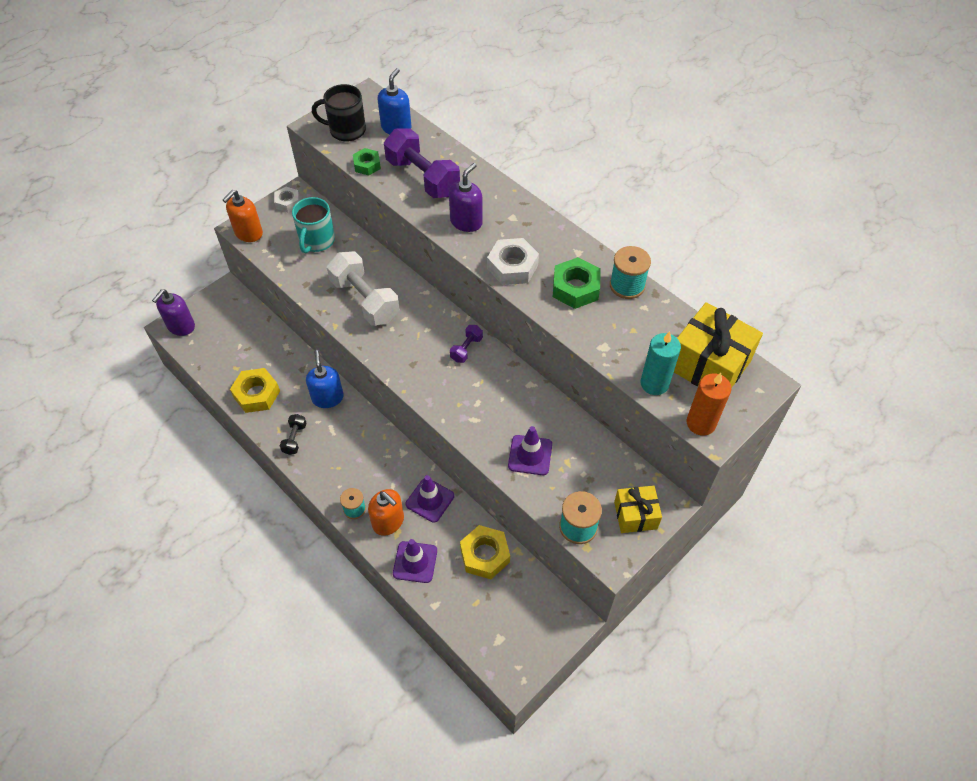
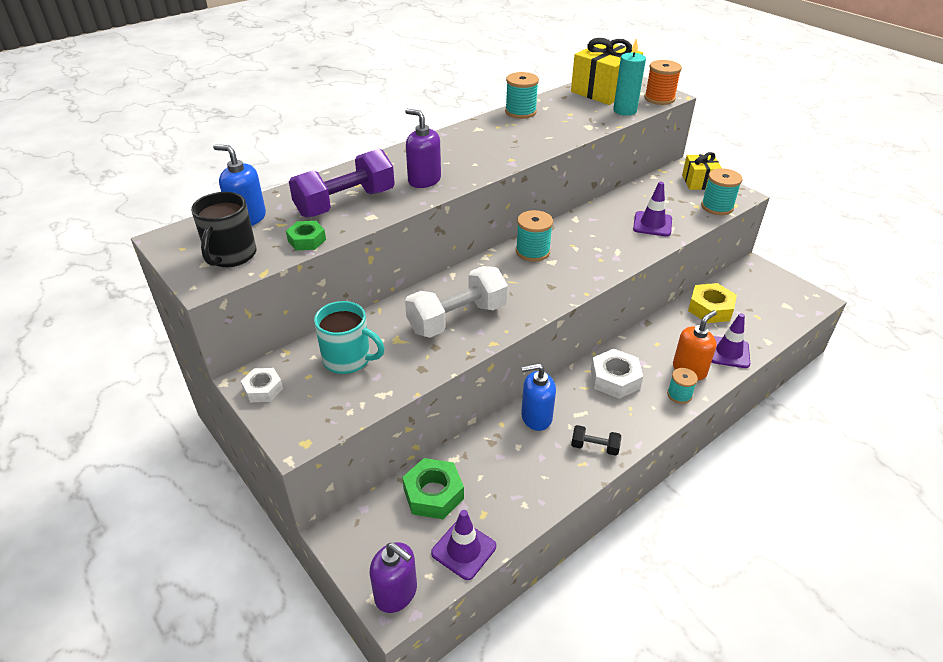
camera: 85 degrees left, 15 degrees down
(248, 233) = (310, 430): orange soap dispenser -> none
(257, 394) = (528, 488): yellow nut -> none
(430, 500) = (660, 340): purple traffic cone -> purple traffic cone (463, 550)
(466, 349) = (532, 251): purple dumbbell -> turquoise spool
(512, 267) = (492, 159): white nut -> white nut (615, 379)
(575, 288) = (522, 133): green nut -> green nut (433, 494)
(701, 423) = (659, 98): orange candle -> orange spool

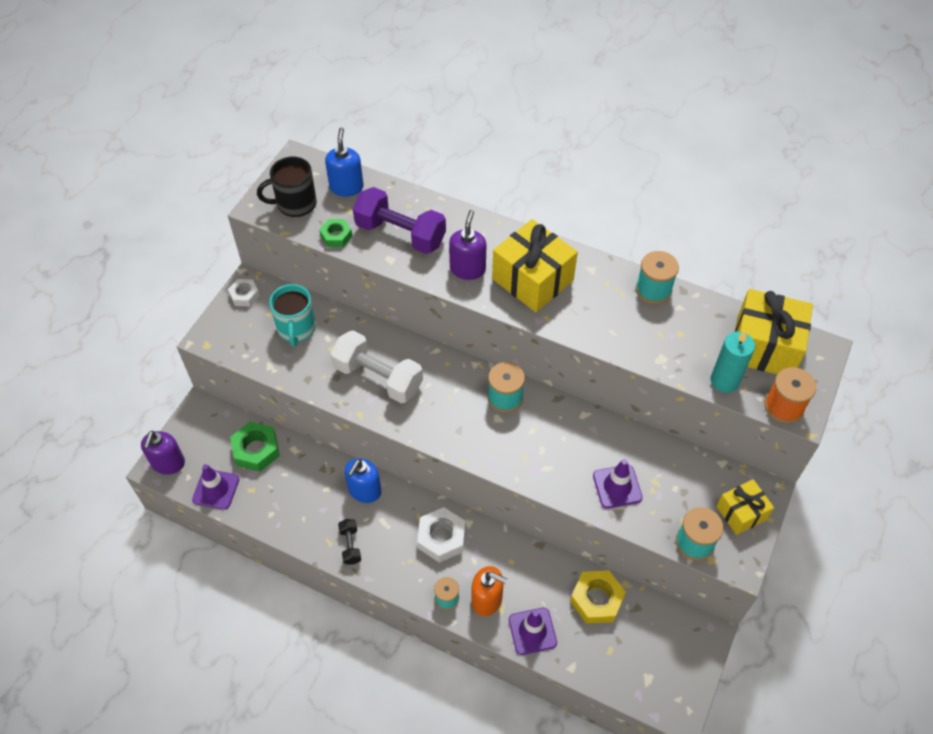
camera: 65 degrees right, 15 degrees up
(465, 154) = (532, 280): none -> yellow gift
(536, 417) = (364, 490): blue soap dispenser -> blue soap dispenser turned 120 degrees counterclockwise

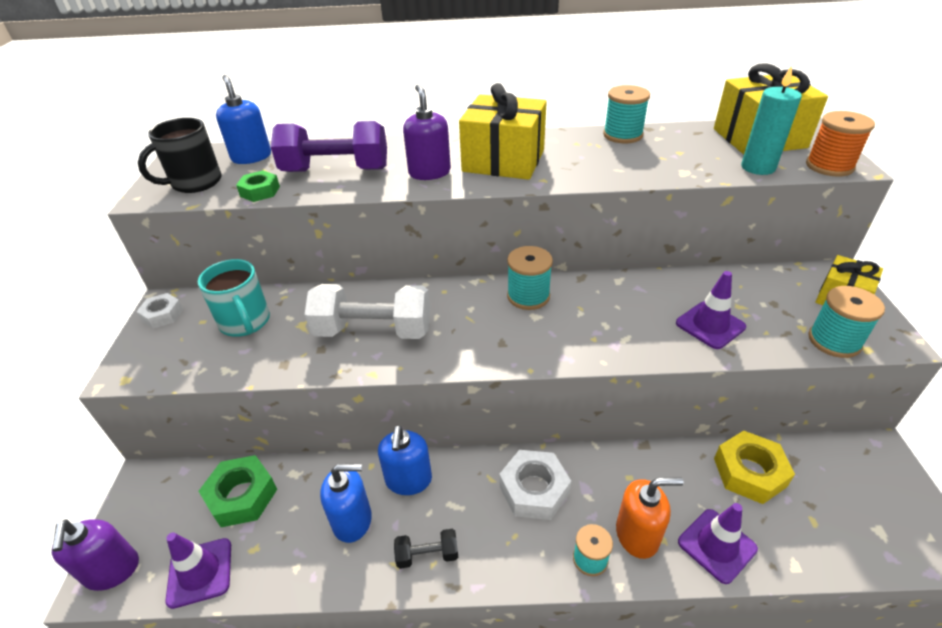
camera: 25 degrees left, 15 degrees down
(316, 501) = (352, 520): none -> blue soap dispenser
(350, 545) = (427, 555): black dumbbell -> black dumbbell turned 60 degrees counterclockwise

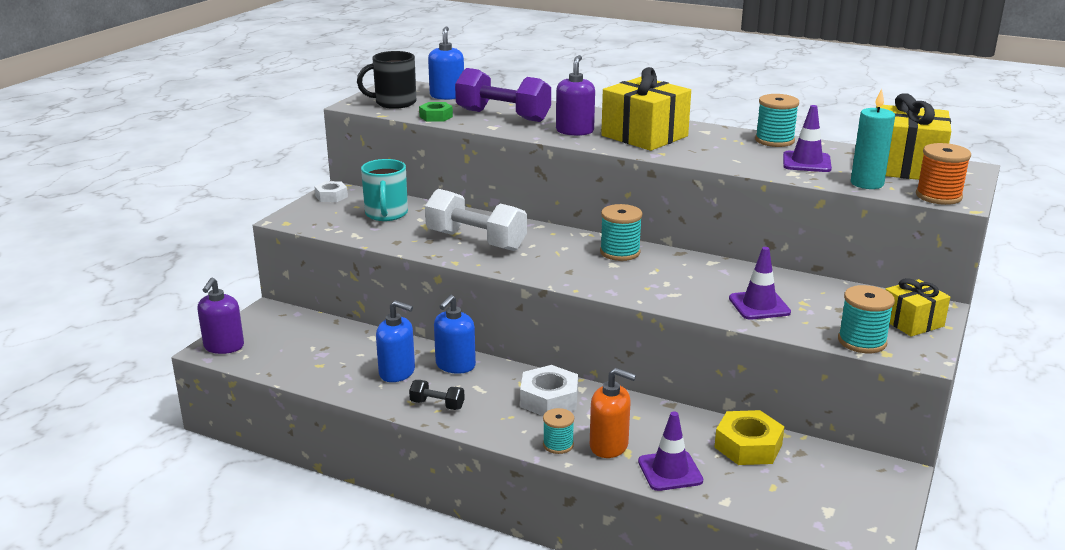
camera: 25 degrees right, 15 degrees down
(200, 572) = (277, 364): purple traffic cone -> purple traffic cone (806, 162)
(242, 496) = (329, 338): green nut -> none

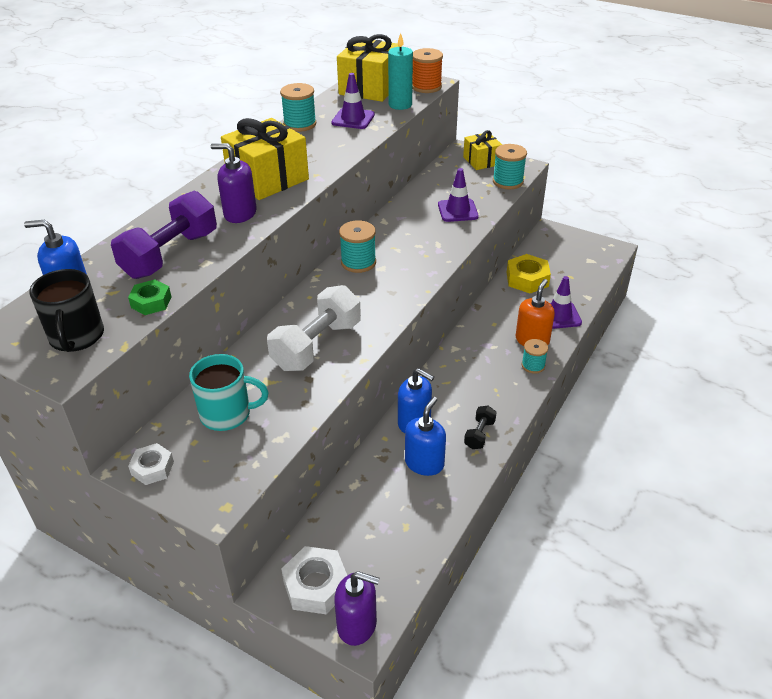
camera: 85 degrees left, 15 degrees up
(549, 399) = (470, 367): white nut -> white nut (316, 585)

